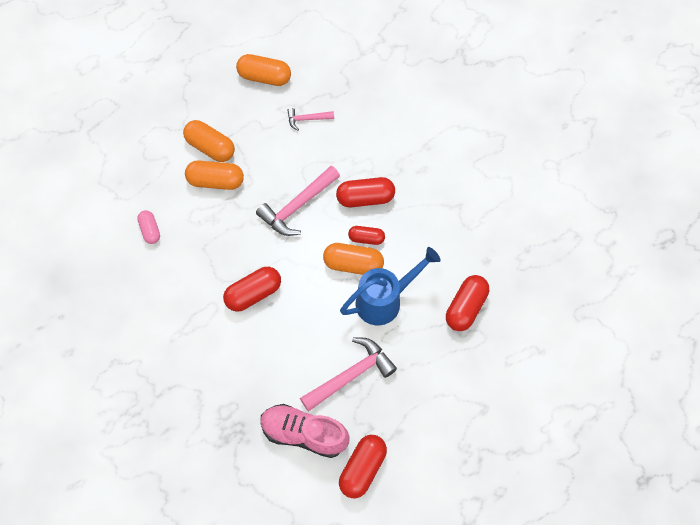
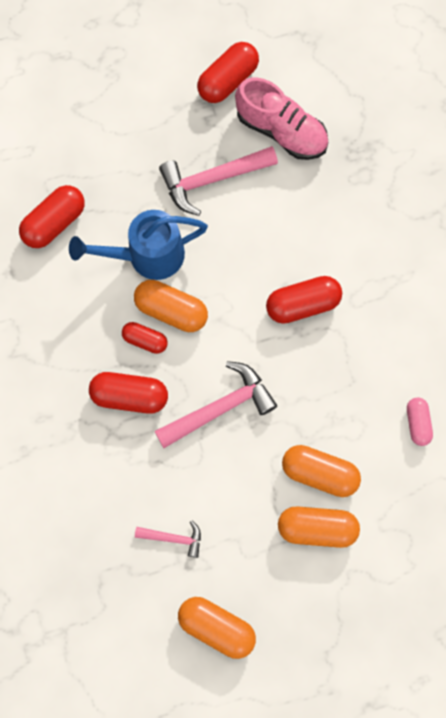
camera: 165 degrees left, 10 degrees up
(210, 147) = (317, 528): orange capsule -> orange capsule turned 45 degrees counterclockwise

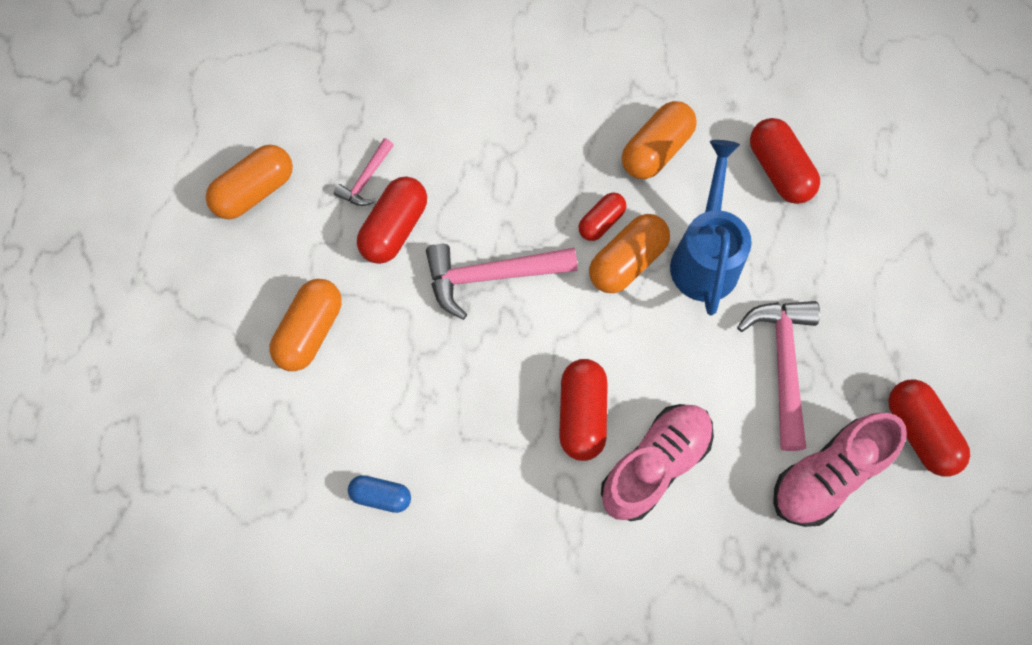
camera: 110 degrees right, 5 degrees down
(129, 396) = (541, 185): red capsule -> red capsule (394, 228)
(220, 407) = (490, 276): pink hammer -> pink hammer turned 90 degrees clockwise
(319, 243) = (655, 465): none -> pink shoe
(319, 473) = (370, 357): orange capsule -> orange capsule (656, 150)
(417, 423) = (381, 496): pink capsule -> blue capsule

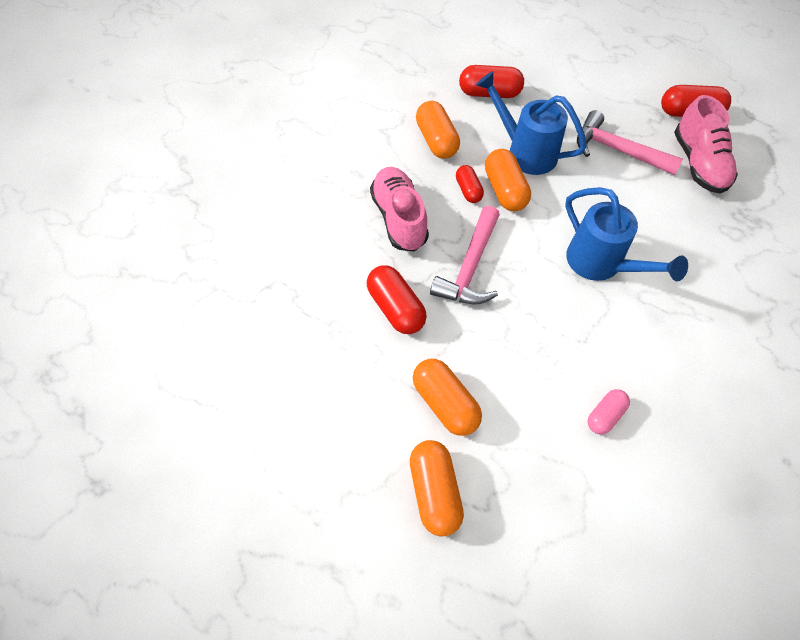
camera: 60 degrees left, 10 degrees down
(254, 191) = (300, 388): orange capsule -> orange capsule (435, 491)
(366, 179) = (344, 308): pink hammer -> none
(381, 496) = (605, 415): blue capsule -> pink capsule
(582, 414) = (600, 264): red capsule -> blue watering can
(655, 465) = (654, 242): pink shoe -> pink shoe (399, 218)

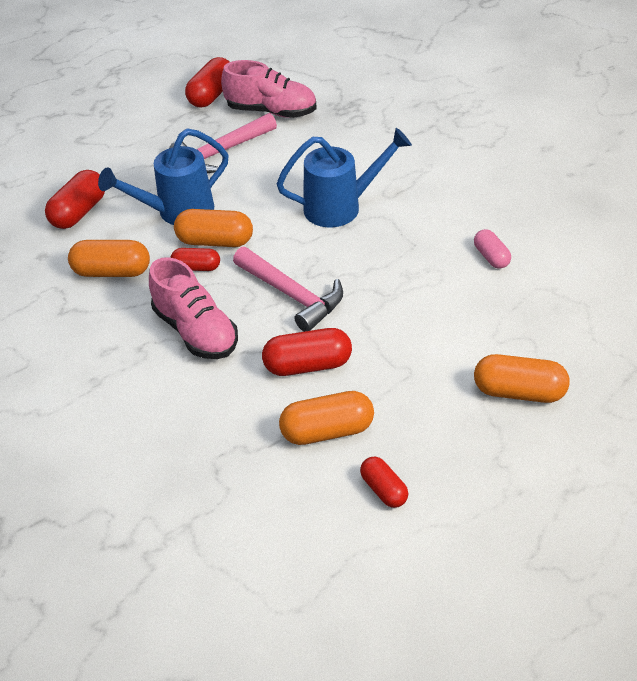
camera: 65 degrees left, 15 degrees down
(285, 410) = (383, 489): none -> red capsule
(399, 218) = (196, 331): pink shoe -> pink shoe turned 135 degrees counterclockwise
(445, 403) = (433, 358): orange capsule -> orange capsule (327, 431)

